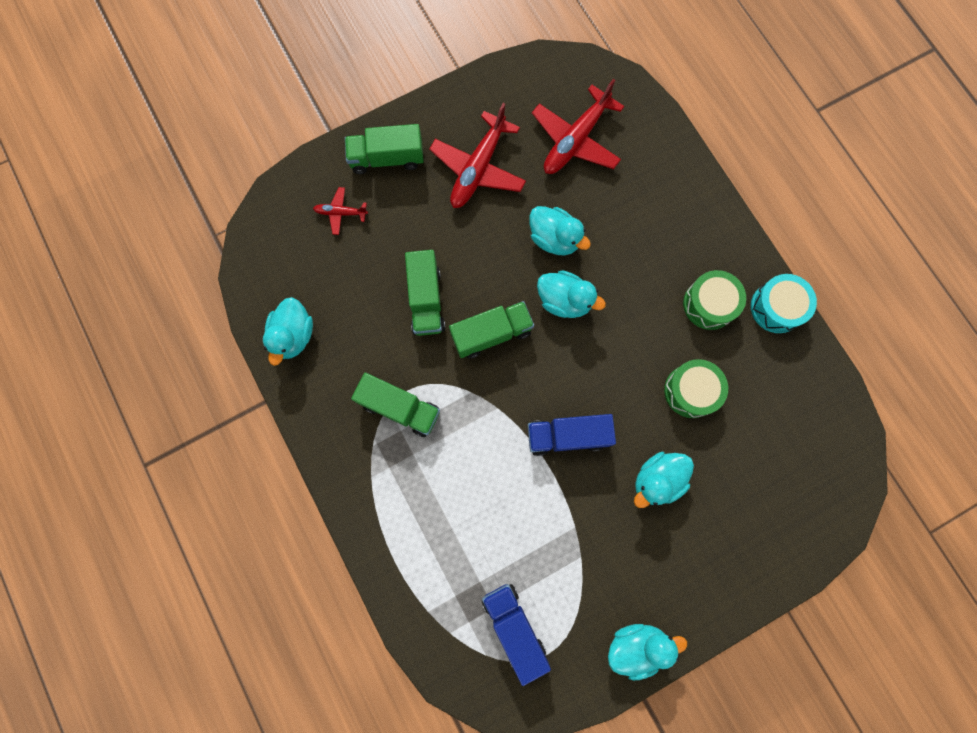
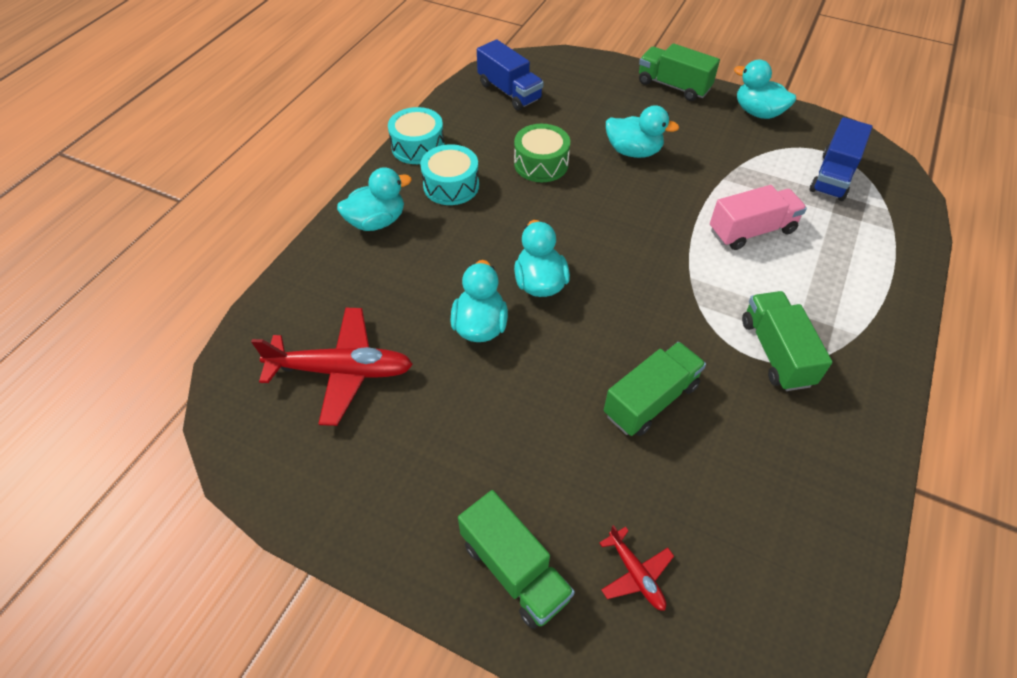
camera: 125 degrees left, 25 degrees down
(293, 335) = (824, 511): turquoise duck -> turquoise duck (377, 221)
(478, 169) = (449, 448): red plane -> none
(491, 334) = (628, 321): green truck -> green truck (673, 86)
(506, 495) = (751, 231): none -> pink truck
(567, 436) = (660, 218): blue truck -> blue truck (509, 92)
(709, 304) = (451, 186): green drum -> turquoise drum

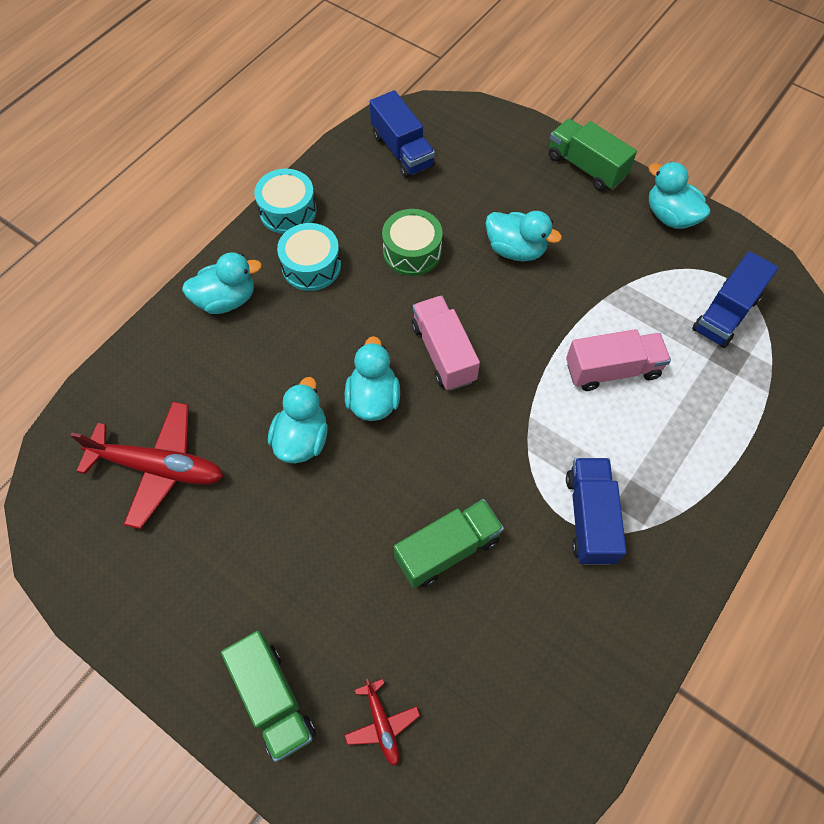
camera: 10 degrees right, 10 degrees up
(594, 237) = (443, 353): none -> pink truck
(775, 352) = (590, 518): green truck -> blue truck

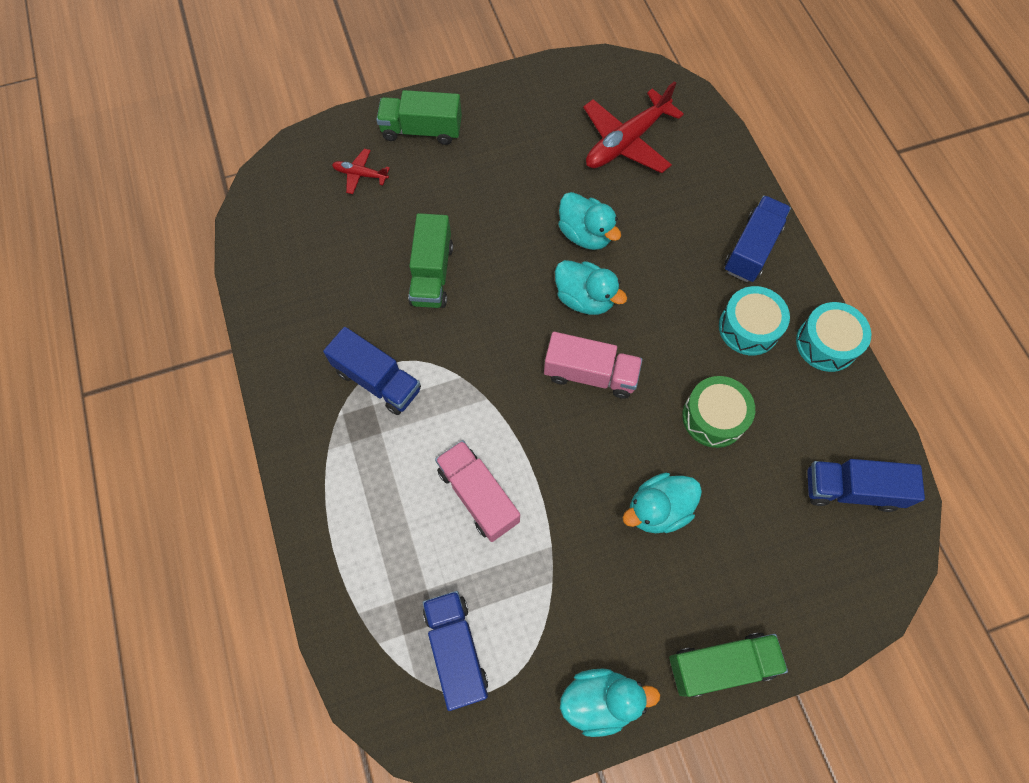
camera: 125 degrees right, 5 degrees up
(226, 300) = (752, 249): turquoise duck -> blue truck
(612, 370) = (478, 496): pink truck -> pink truck turned 120 degrees clockwise

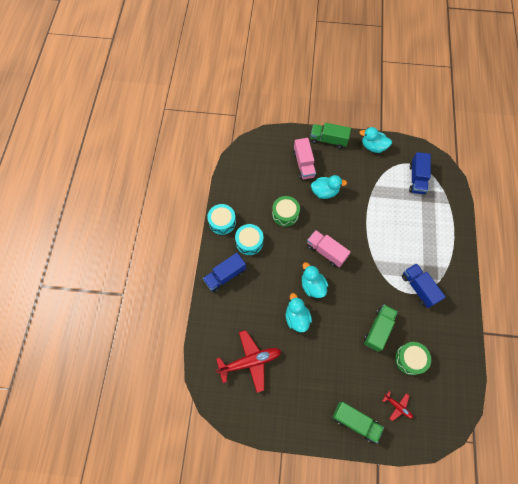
camera: 155 degrees left, 0 degrees up
(359, 250) = (410, 359): none -> green drum
(478, 496) = (391, 224): pink truck -> pink truck (304, 164)
(851, 489) = (250, 169): blue truck -> none

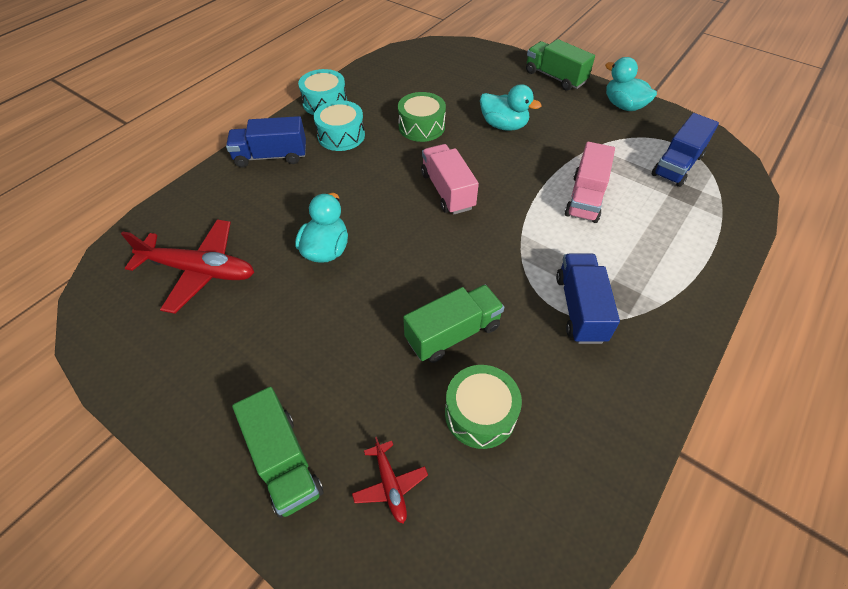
camera: 30 degrees right, 15 degrees down
(304, 164) = (496, 88): pink truck -> pink truck (585, 198)
(312, 286) = (388, 222): turquoise duck -> none

